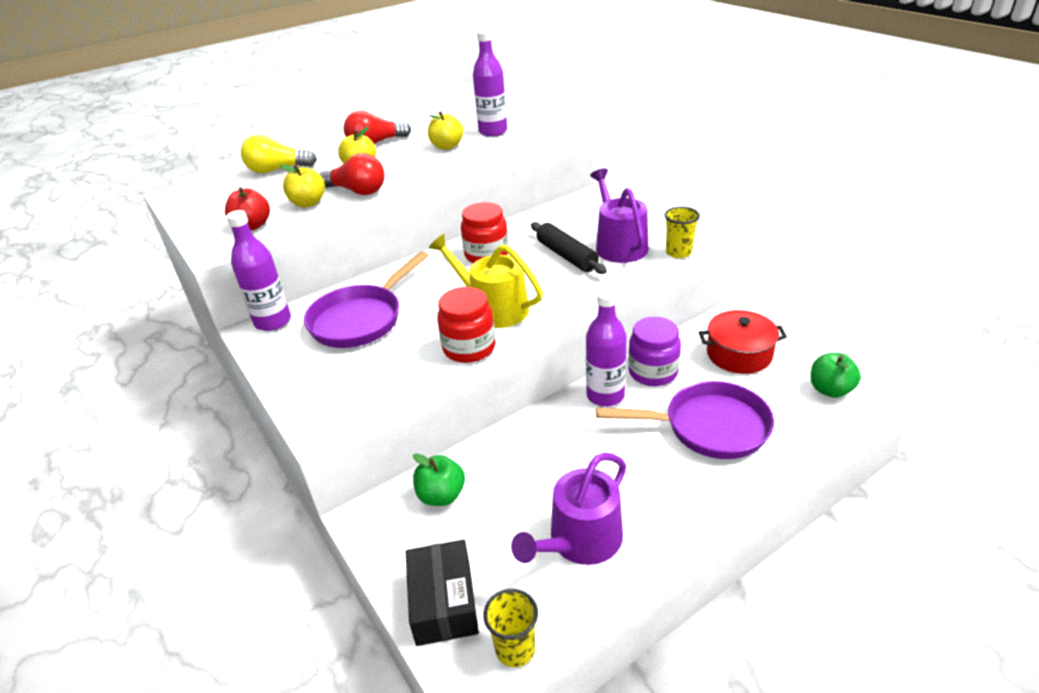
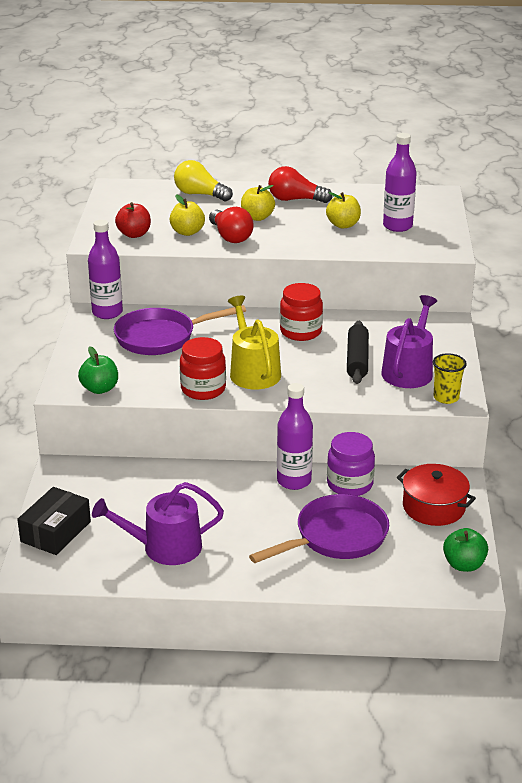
camera: 35 degrees right, 5 degrees down
(441, 495) = (117, 480): green apple -> green apple (100, 389)
(515, 649) = (66, 572): yellow cup -> none
(709, 427) = (336, 537): purple pan -> purple pan turned 75 degrees counterclockwise

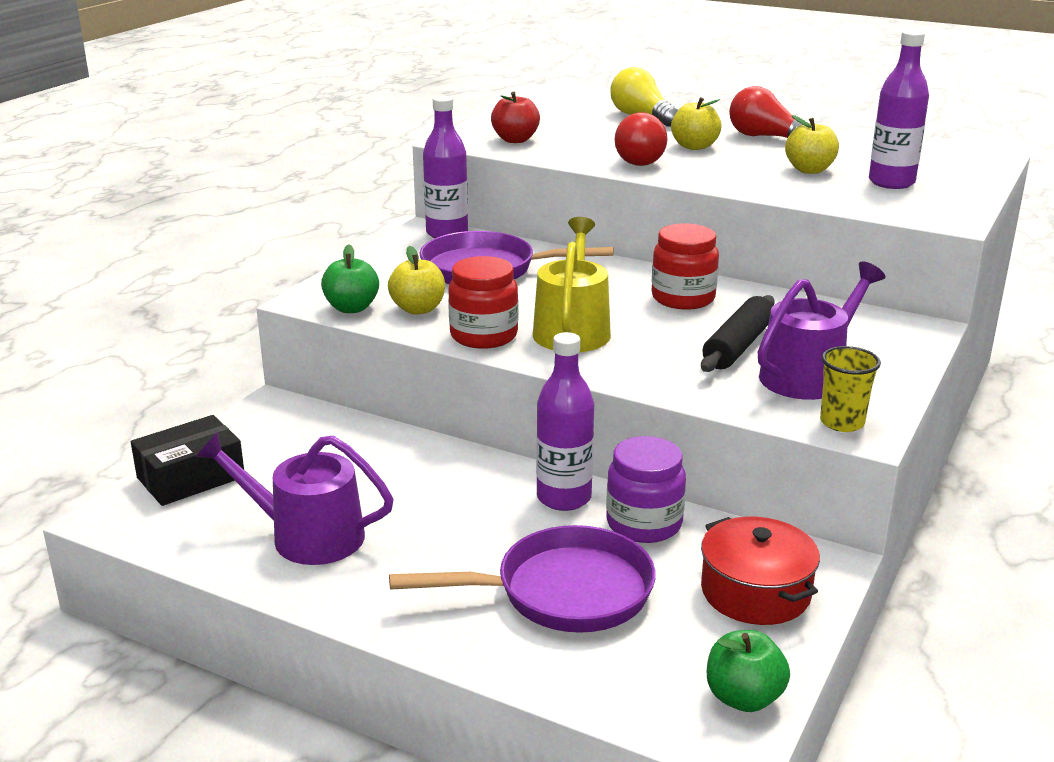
camera: 25 degrees right, 5 degrees down
(187, 232) = (585, 147): yellow apple -> yellow apple (418, 309)

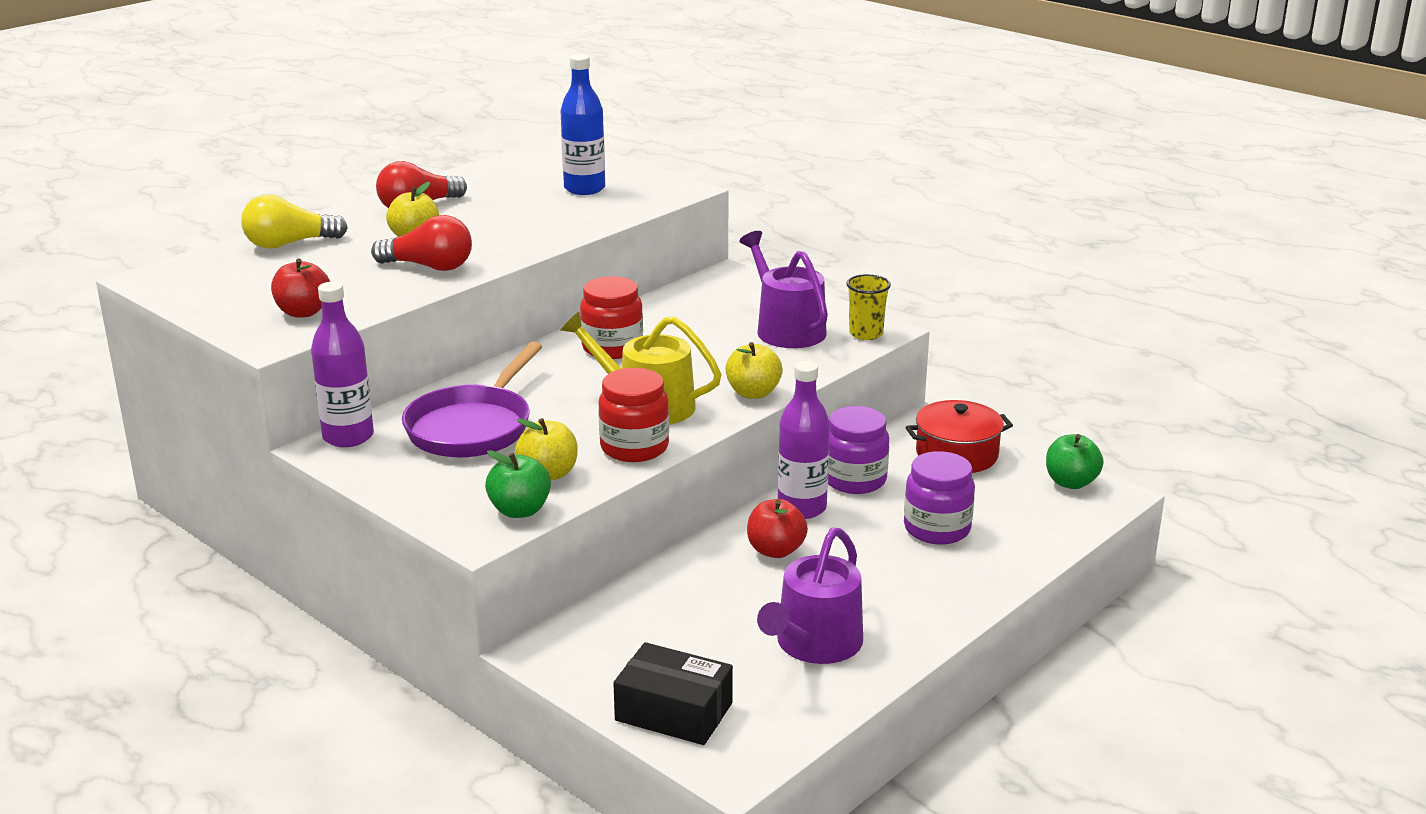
camera: 75 degrees left, 0 degrees up
(190, 477) = (673, 712): black box -> black box turned 45 degrees counterclockwise
(472, 493) = (775, 550): none -> red apple
(563, 592) = (937, 529): purple pan -> purple jar
(737, 346) = (721, 344): black rolling pin -> none
(809, 170) = (527, 209): yellow apple -> yellow apple (753, 393)
(891, 182) = (584, 189): purple bottle -> blue bottle

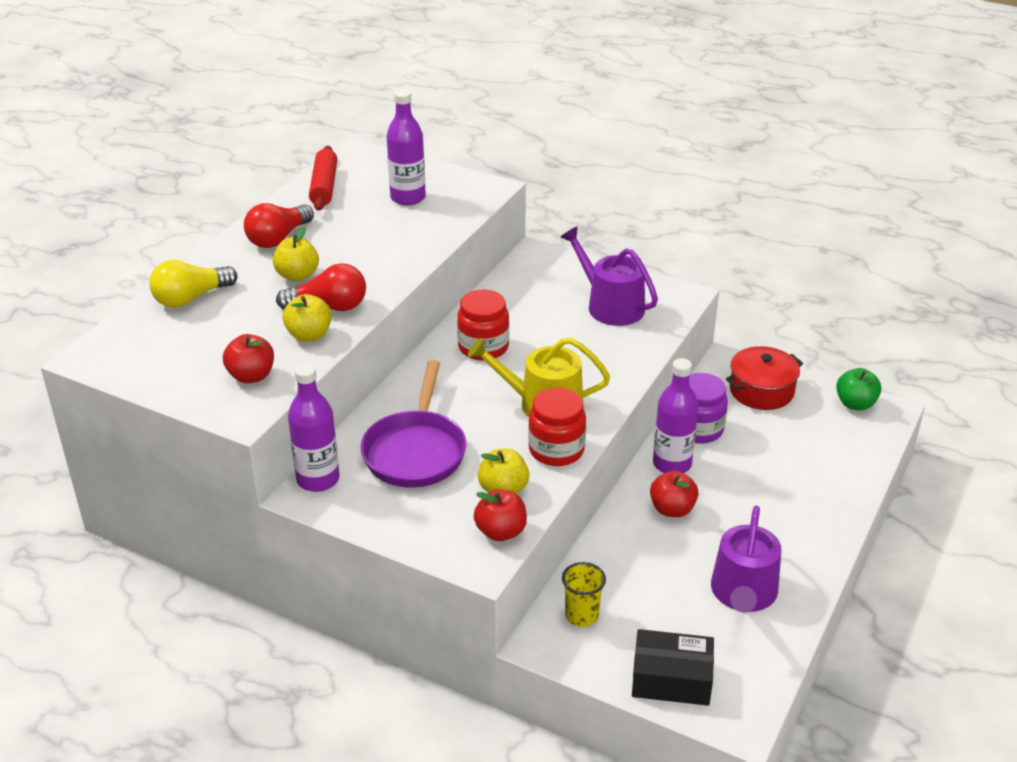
camera: 15 degrees left, 10 degrees up
(499, 171) = (324, 186): none -> red rolling pin
(520, 510) = (501, 532): green apple -> red apple
(584, 189) = (408, 198): blue bottle -> purple bottle
(753, 393) = (619, 377): yellow apple -> yellow apple (309, 335)
(866, 334) = (673, 301): yellow cup -> yellow cup (581, 615)
(937, 529) = (780, 466): purple jar -> none

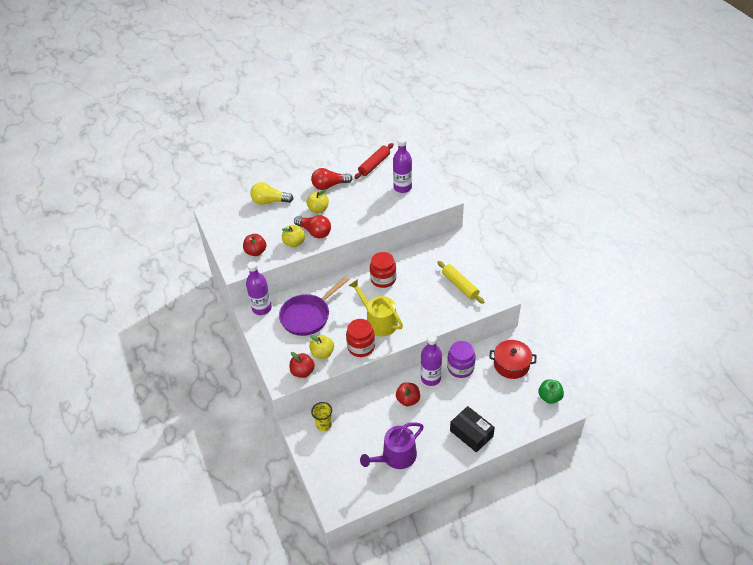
camera: 40 degrees right, 10 degrees up
(610, 305) = (460, 285): purple watering can -> yellow rolling pin
(671, 679) = (329, 474): black box -> black box (471, 433)

